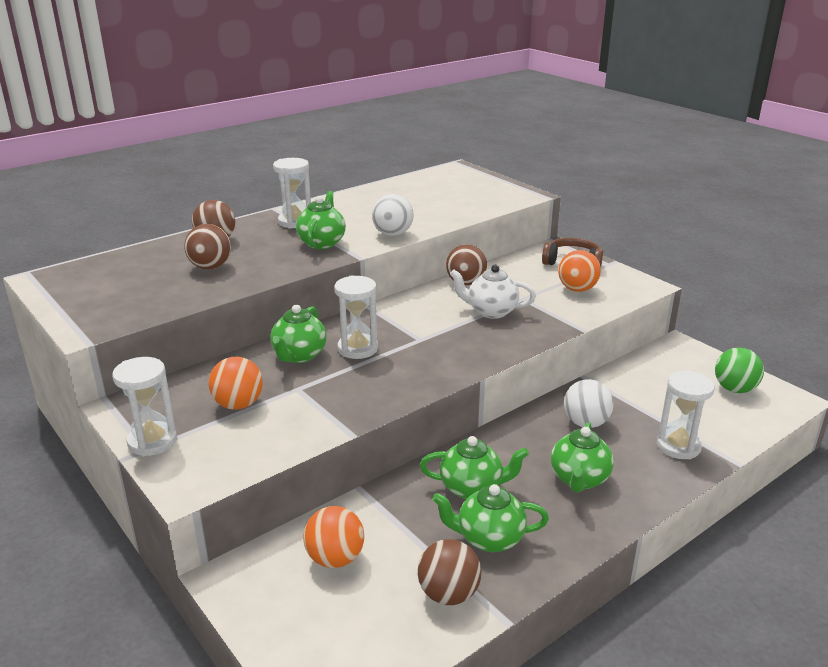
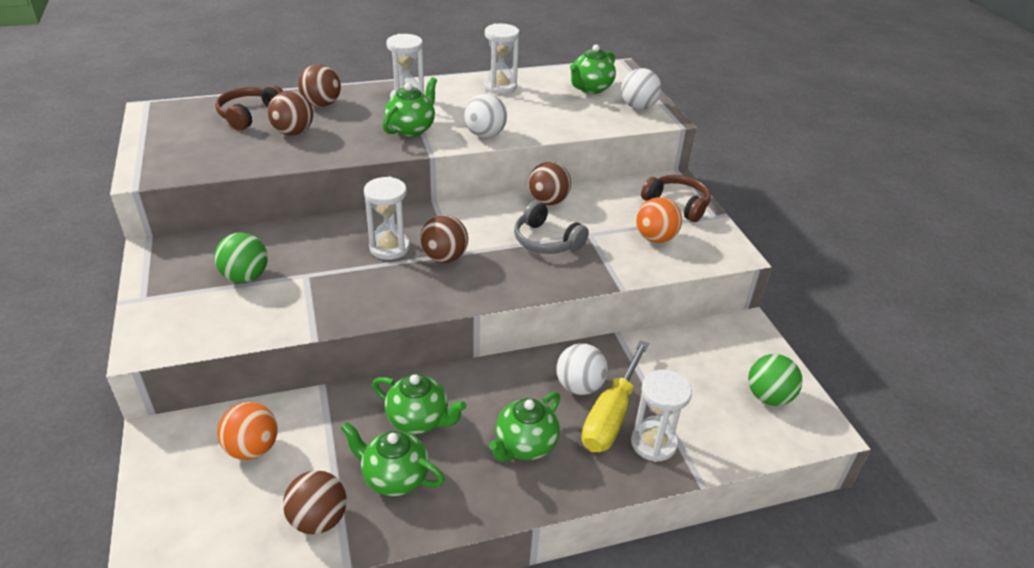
camera: 20 degrees right, 10 degrees up
(151, 262) = (250, 115): none -> brown headphones
(152, 441) = (153, 292): white hourglass -> white hourglass (500, 87)
(238, 404) = (245, 276): orange ball -> green ball
(299, 355) = (333, 240): green teapot -> green teapot (590, 88)
(414, 344) = (444, 257): none -> brown ball
(491, 311) = (546, 241): white teapot -> grey headphones
(501, 191) = (638, 107): none -> white ball
(629, 436) = (611, 415): none -> yellow screwdriver

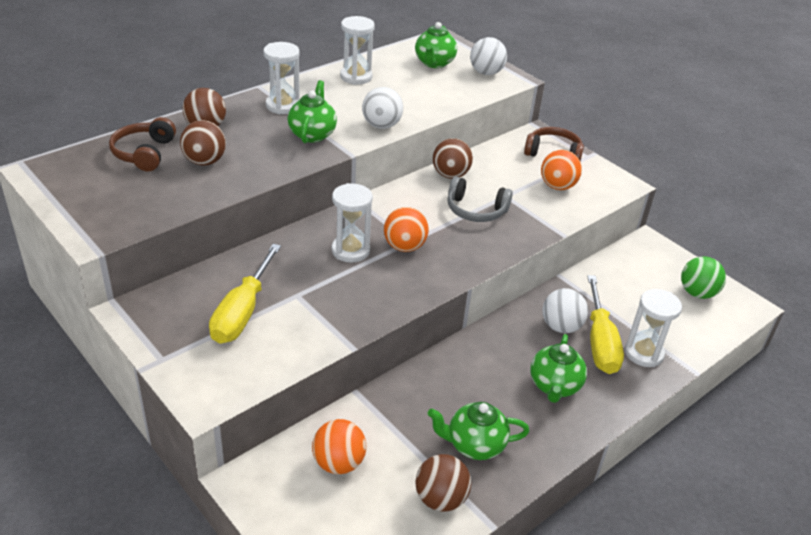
camera: 25 degrees left, 0 degrees up
(245, 276) = (242, 311): green ball -> yellow screwdriver
(419, 420) = (458, 393): green teapot -> none
(444, 257) = (404, 247): brown ball -> orange ball

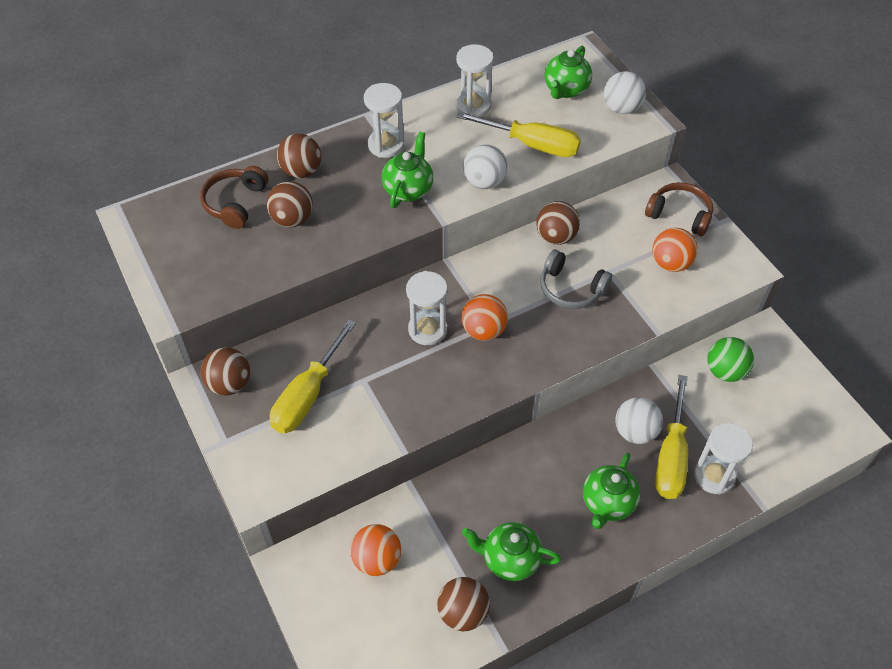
camera: 15 degrees right, 15 degrees up
(157, 311) = (229, 384): none -> brown ball
(416, 99) = (531, 145): none -> yellow screwdriver
(697, 293) = (799, 406): green ball -> green ball (725, 371)

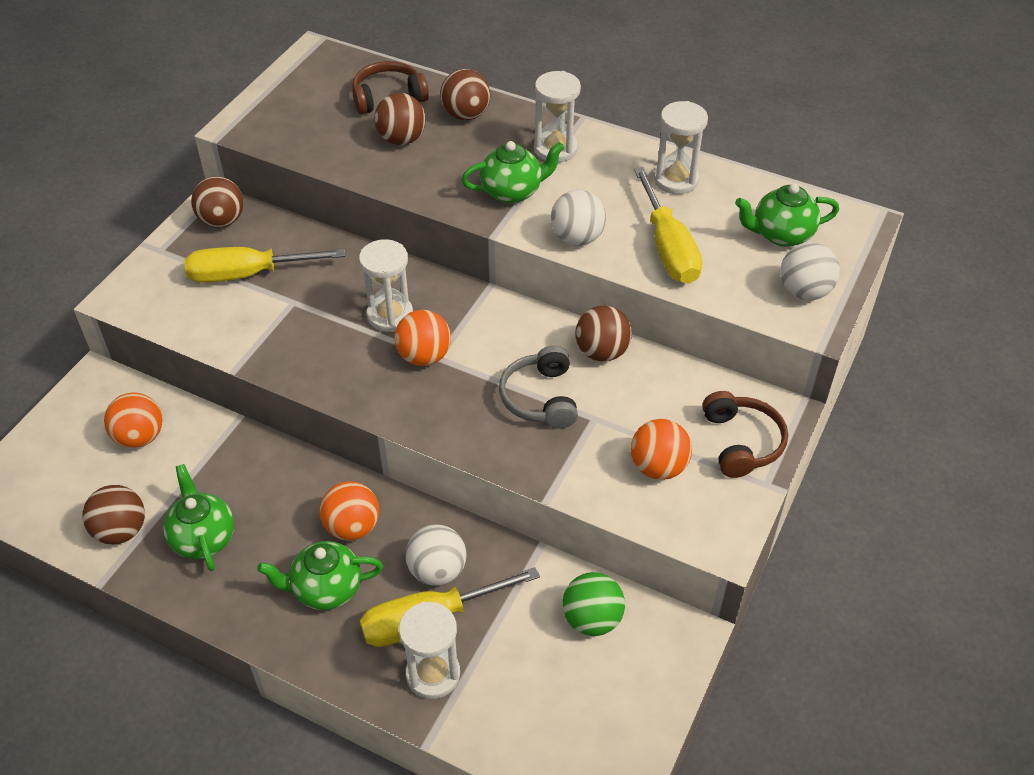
camera: 55 degrees right, 5 degrees down
(565, 461) = (352, 527): none -> orange ball

